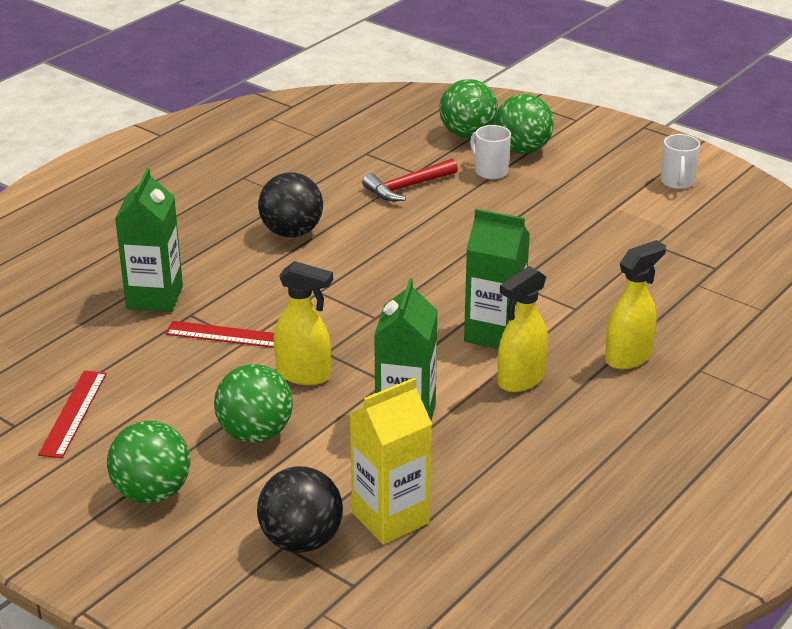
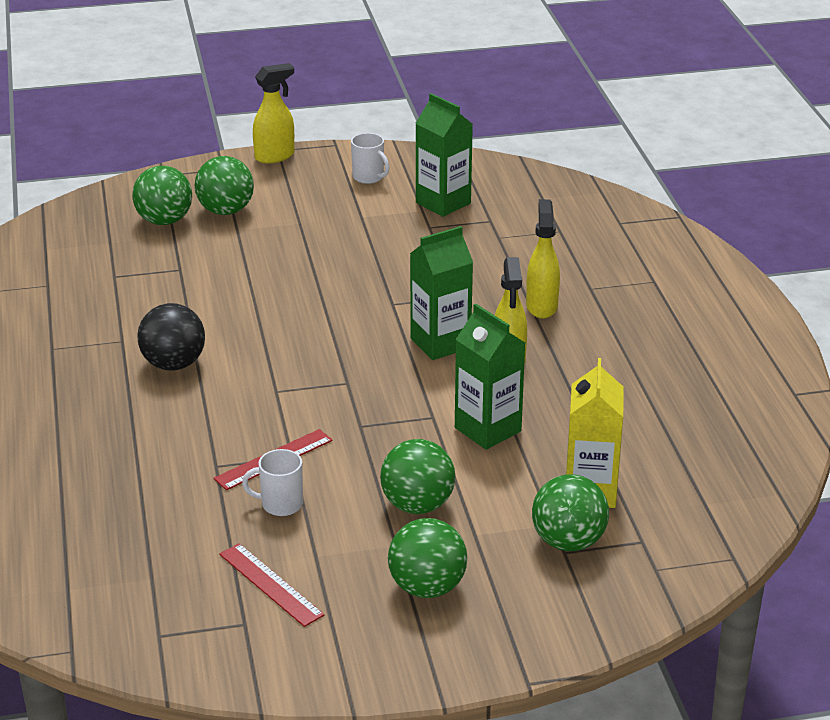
camera: 50 degrees left, 0 degrees up
(154, 297) = (164, 472): green carton -> green carton (443, 203)
(301, 540) = (568, 541): black ball -> green ball
(304, 375) = (375, 449): yellow spray bottle -> yellow spray bottle (275, 156)
(407, 187) = (195, 283): red hammer -> none
(490, 171) = (232, 238): white mug -> white mug (280, 504)

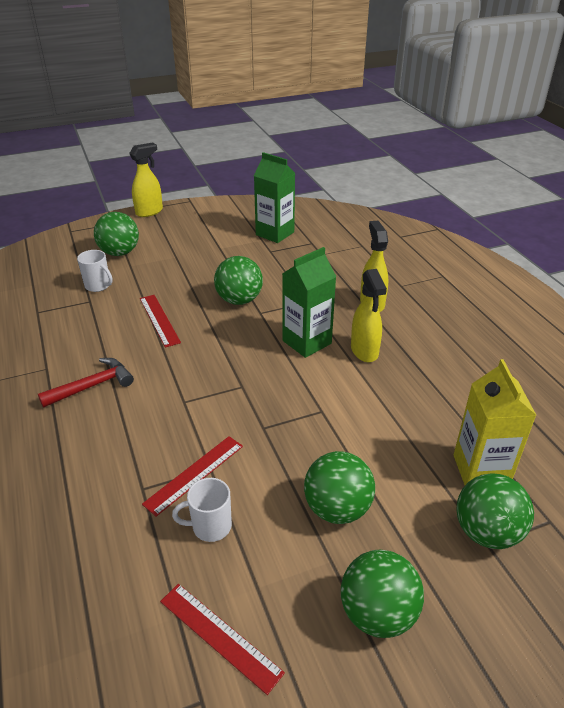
camera: 10 degrees left, 5 degrees up
(164, 221) = (74, 264): green ball -> green ball (239, 300)
(173, 364) = (92, 386): black ball -> red hammer
(263, 300) = (159, 320): none -> red ruler
(369, 177) = (218, 220): white mug -> white mug (98, 286)
(487, 429) = (371, 418): green carton -> none

